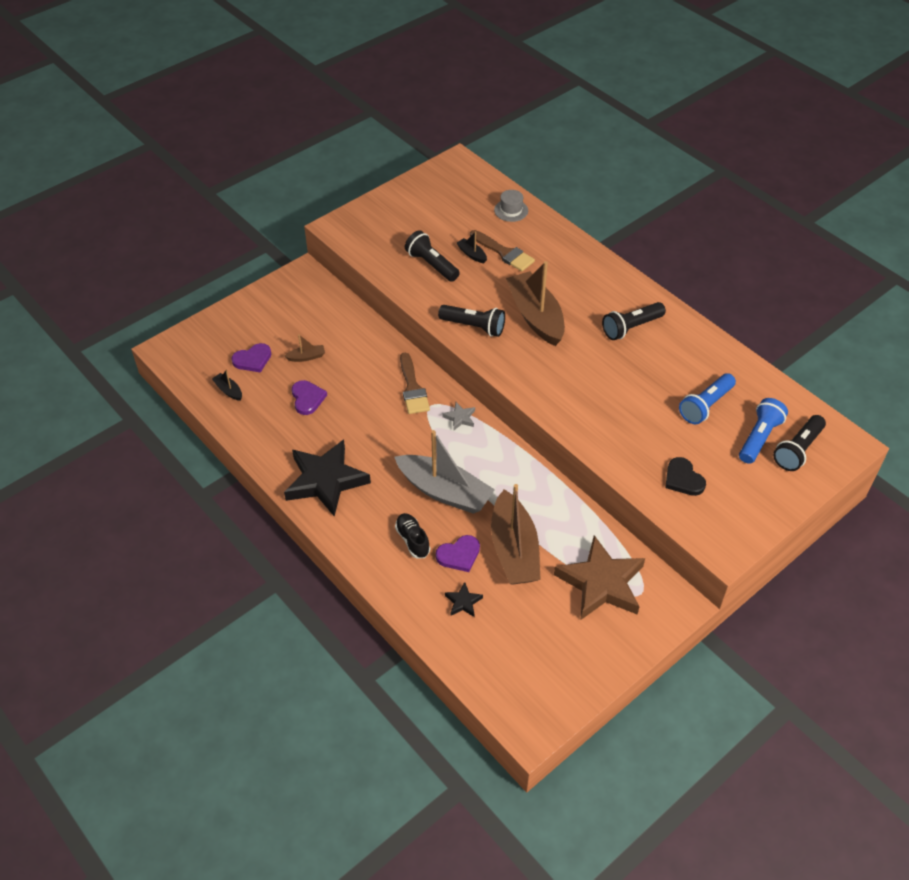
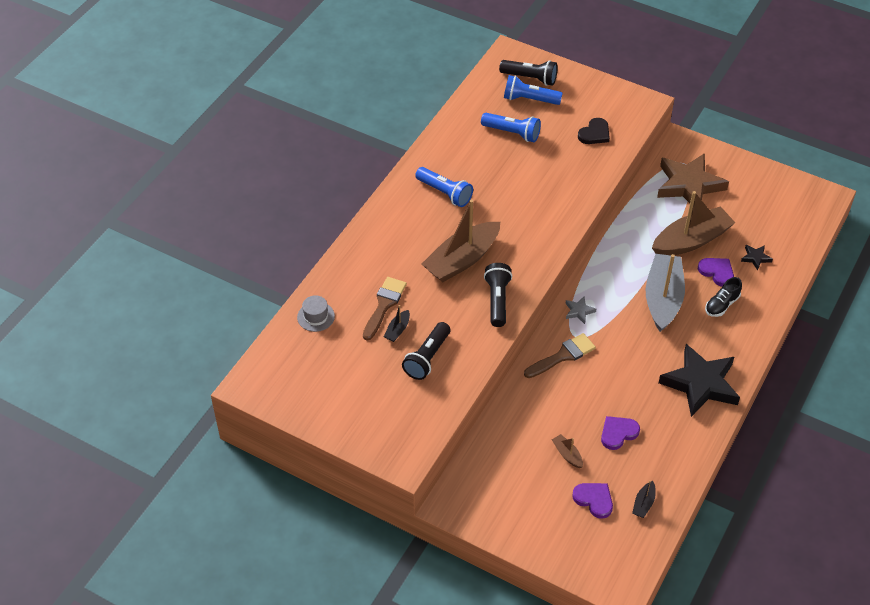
camera: 110 degrees left, 0 degrees up
(631, 328) = (445, 193): black flashlight -> blue flashlight

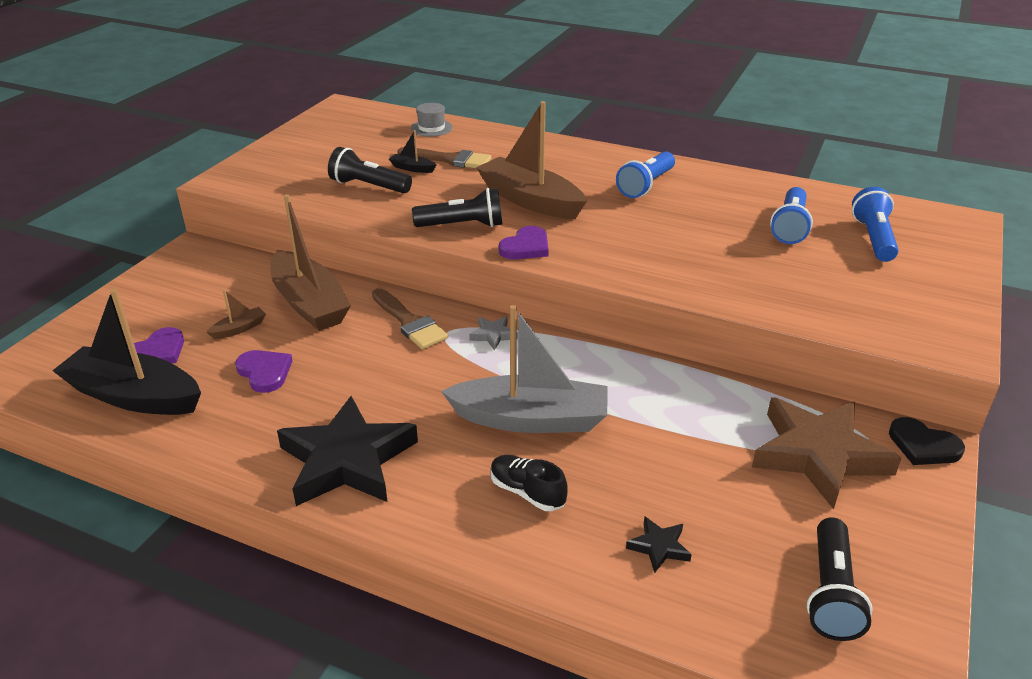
camera: 85 degrees right, 15 degrees down
(530, 78) = (923, 238): black flashlight -> black flashlight (831, 593)
(594, 133) = (836, 296): black heart -> black heart (923, 445)
(643, 503) = (134, 396): black boat -> black boat, size x2.41
(691, 240) = (676, 455): brown boat -> brown boat (309, 303)
(717, 272) = (607, 488): purple heart -> purple heart (526, 247)

